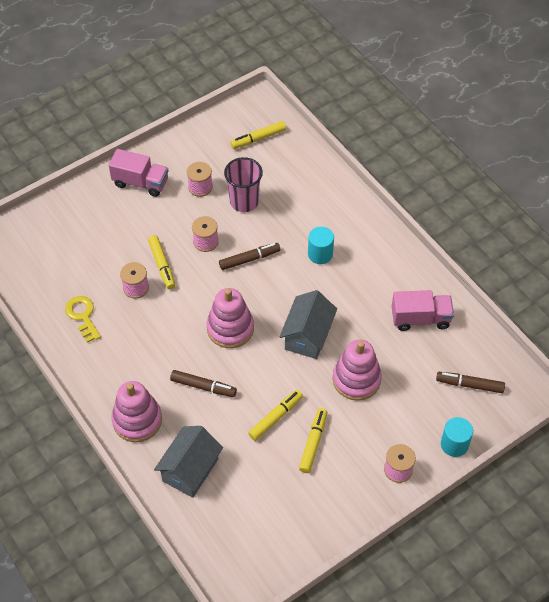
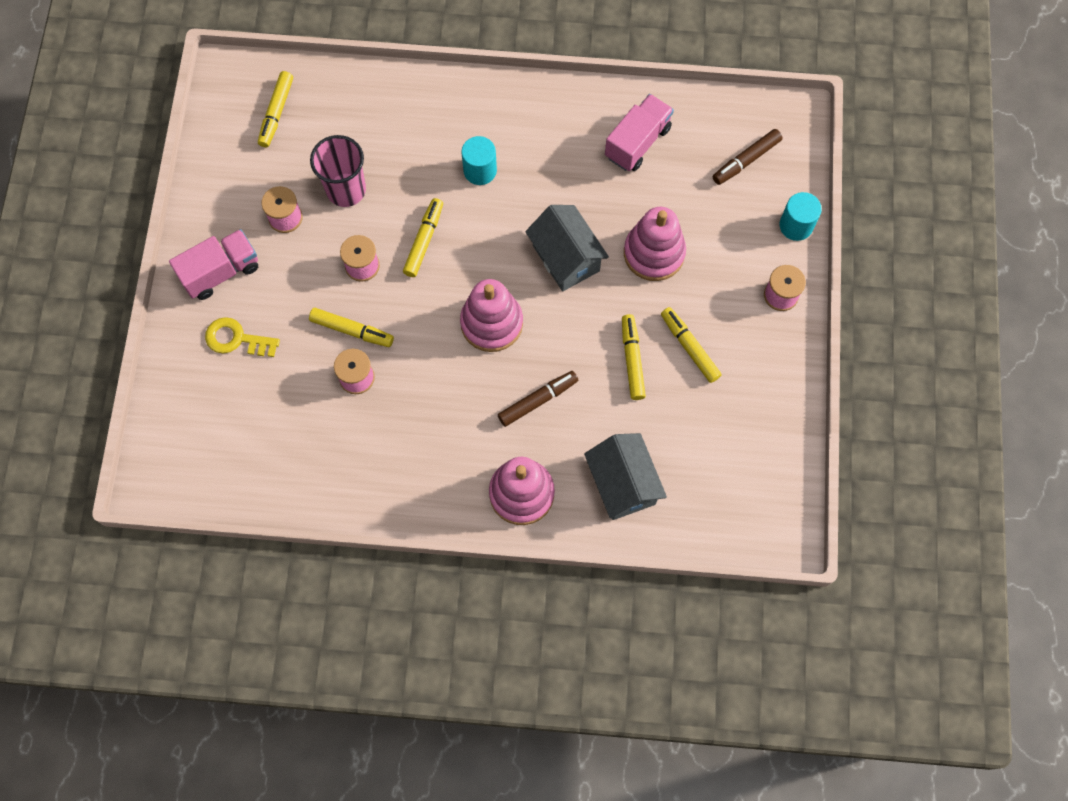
camera: 50 degrees left, 15 degrees up
(82, 316) = (344, 457): yellow key -> yellow key (236, 339)
(249, 259) = (424, 241): brown marker -> yellow marker

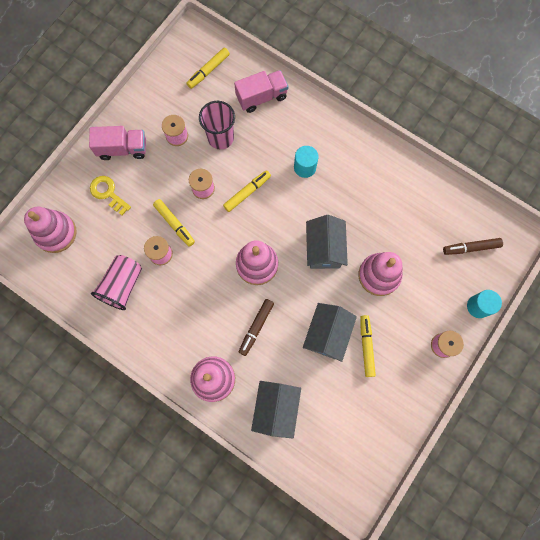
camera: 30 degrees right, 5 degrees up
(196, 427) = (56, 233): none -> pink stacking toy
(330, 444) = (122, 285): none -> pink cup
(538, 400) = (256, 327): brown marker -> brown marker turned 120 degrees clockwise
(632, 359) = (327, 334): yellow marker -> grey house
(637, 142) = (409, 200): pink truck -> pink truck (261, 97)

